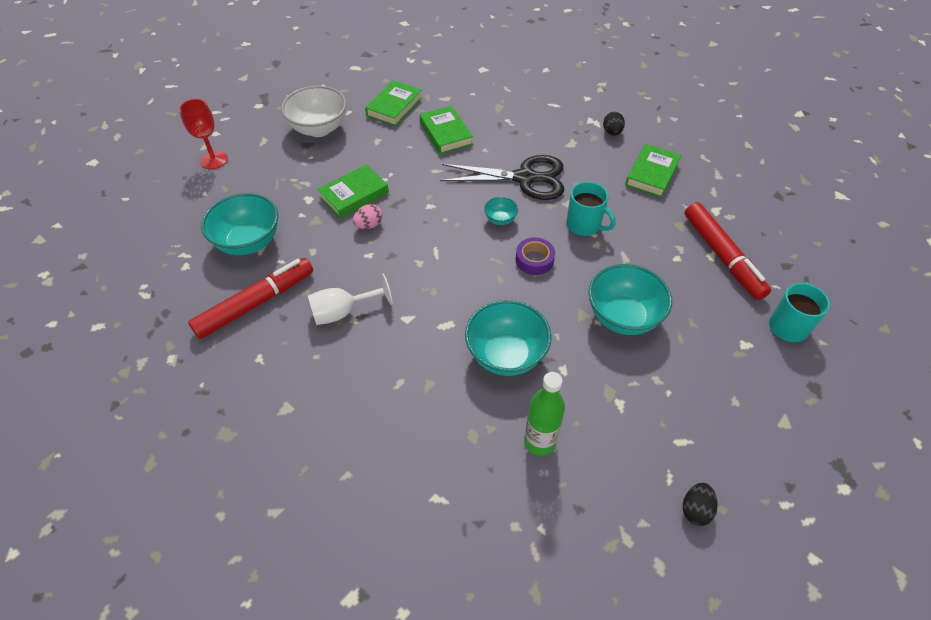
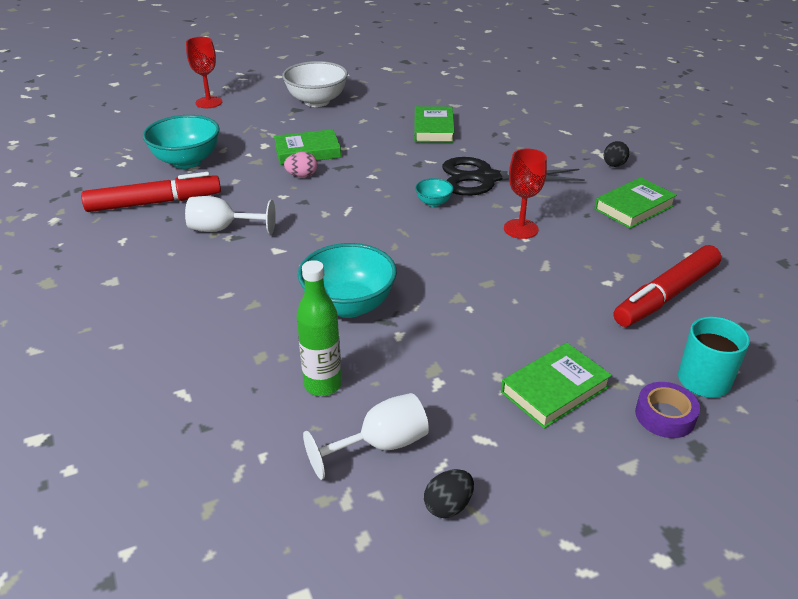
camera: 25 degrees right, 15 degrees down
(394, 107) = (400, 101): green book -> green book (554, 389)
(525, 178) = (486, 178): black scissors -> black scissors turned 150 degrees clockwise
(534, 260) = (442, 241): purple tape -> purple tape (665, 416)
(584, 225) = (521, 229): turquoise mug -> red goblet
(618, 479) = (381, 445): none -> white goblet
(623, 317) = (502, 312): turquoise bowl -> none
(722, 256) = (666, 295): red marker -> red marker turned 45 degrees clockwise

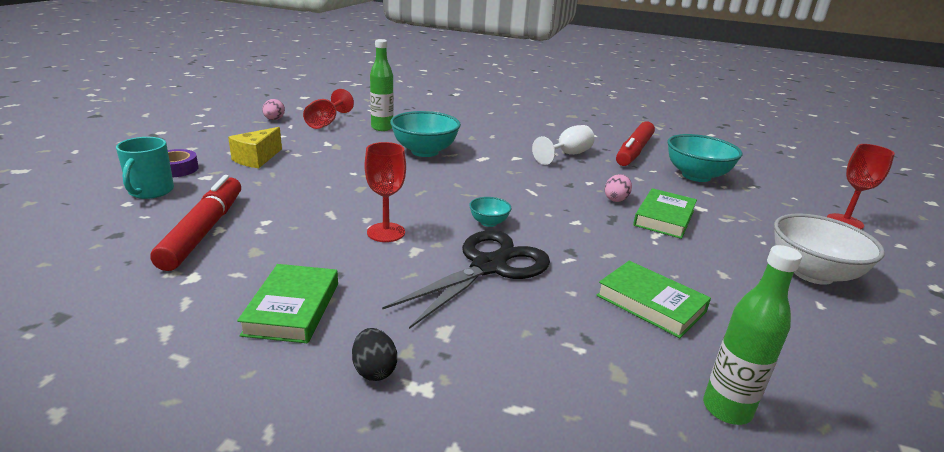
camera: 130 degrees right, 10 degrees down
(381, 445) = (326, 123): white goblet -> red goblet
(448, 506) = (274, 119): black egg -> pink egg
(483, 100) = (726, 409): none -> green bottle
(554, 389) = (257, 159): green book -> yellow cheese

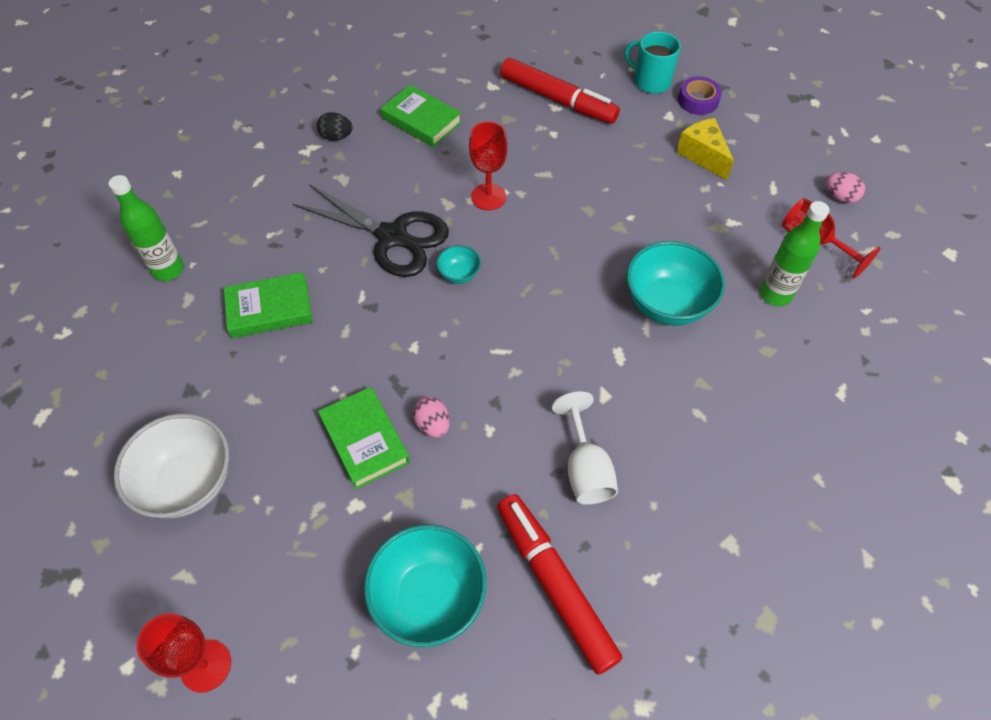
camera: 125 degrees right, 30 degrees up
(488, 267) = (392, 237): black scissors -> black scissors turned 45 degrees counterclockwise

